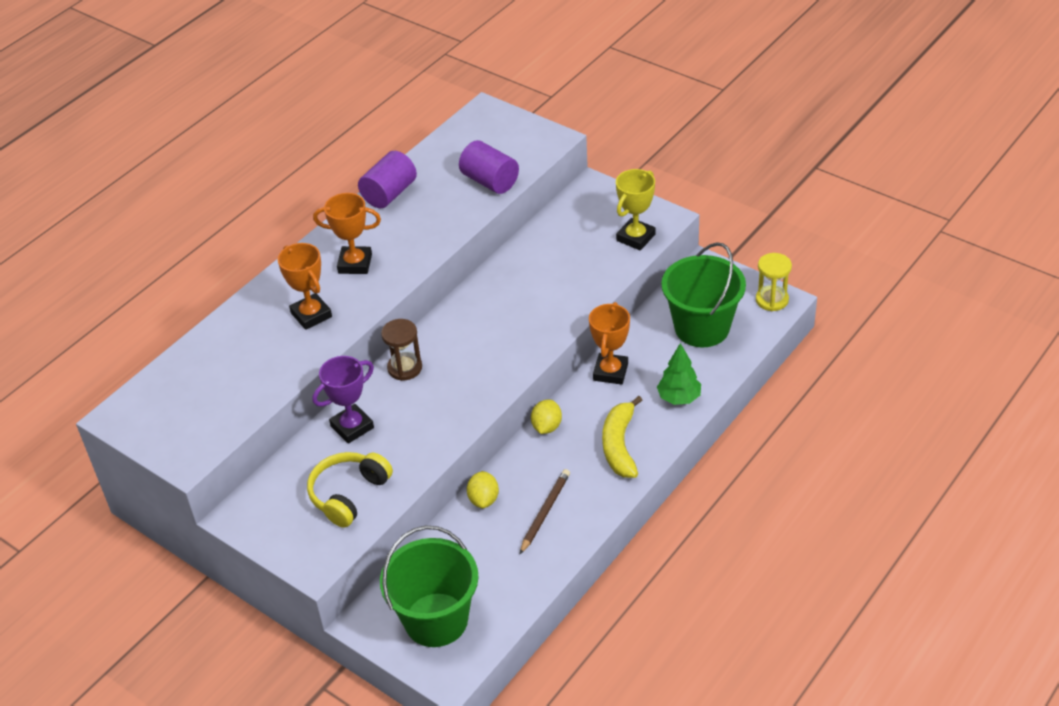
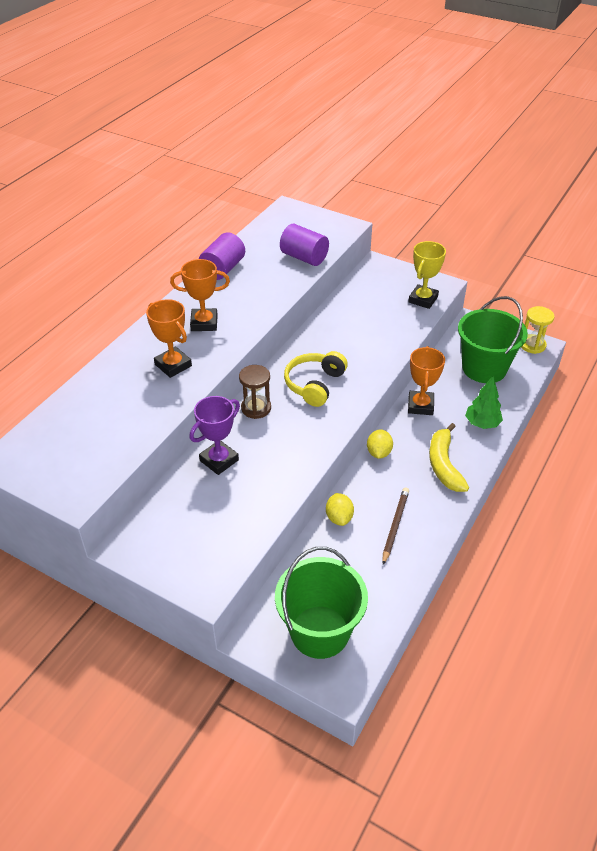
camera: 10 degrees left, 0 degrees up
(349, 494) = (226, 521): yellow headphones -> yellow headphones (314, 384)

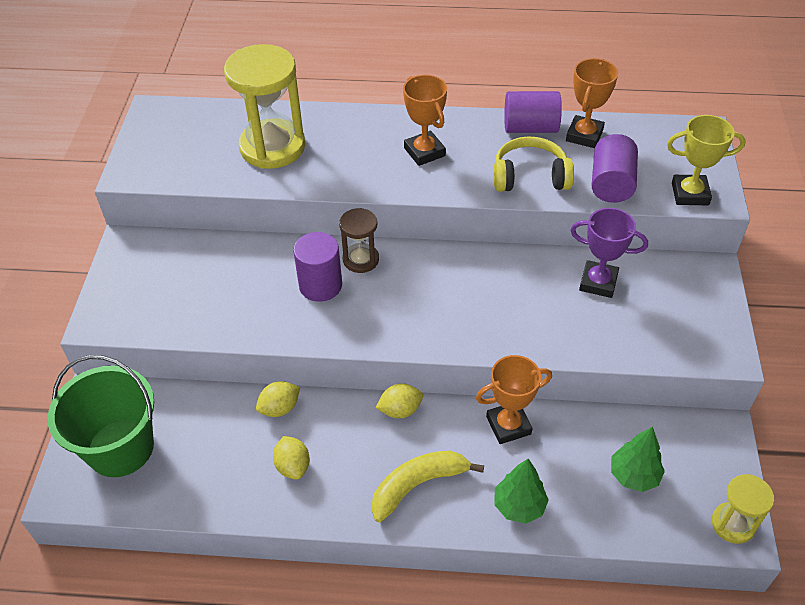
camera: 65 degrees right, 5 degrees up
(126, 399) = (272, 147): none -> yellow hourglass
(173, 365) = (341, 158): orange trophy -> orange trophy (584, 135)
(219, 460) = (267, 262): purple trophy -> purple trophy (598, 282)
(266, 438) = (320, 285): none -> purple cylinder
(314, 384) = (431, 294): yellow headphones -> yellow headphones (530, 177)
(395, 526) = (293, 466): brown pencil -> yellow lemon
(423, 299) = (675, 343): yellow trophy -> yellow trophy (690, 194)
(484, 368) = (633, 475): green bucket -> green tree

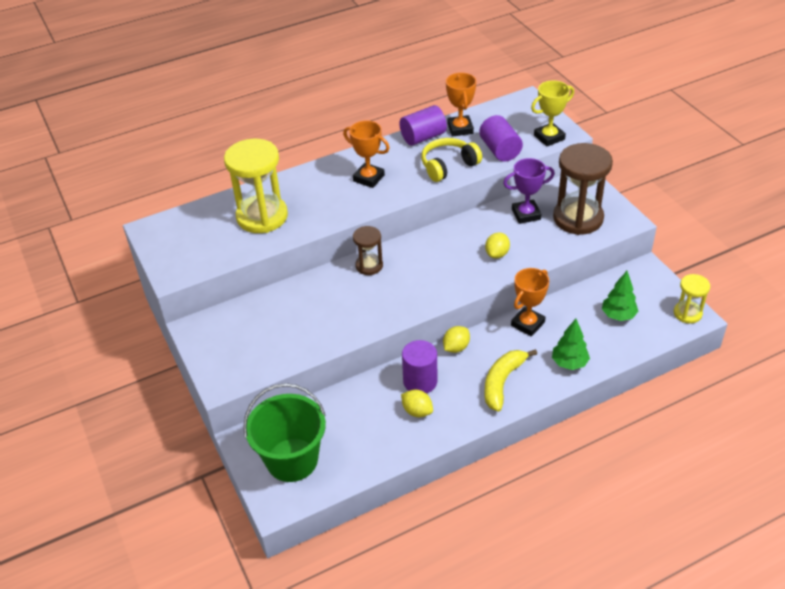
camera: 30 degrees left, 5 degrees down
(280, 408) = (379, 384): yellow lemon -> yellow lemon (497, 254)
(320, 285) = (356, 292): purple cylinder -> purple cylinder (420, 381)
(662, 319) = (578, 218): none -> brown hourglass

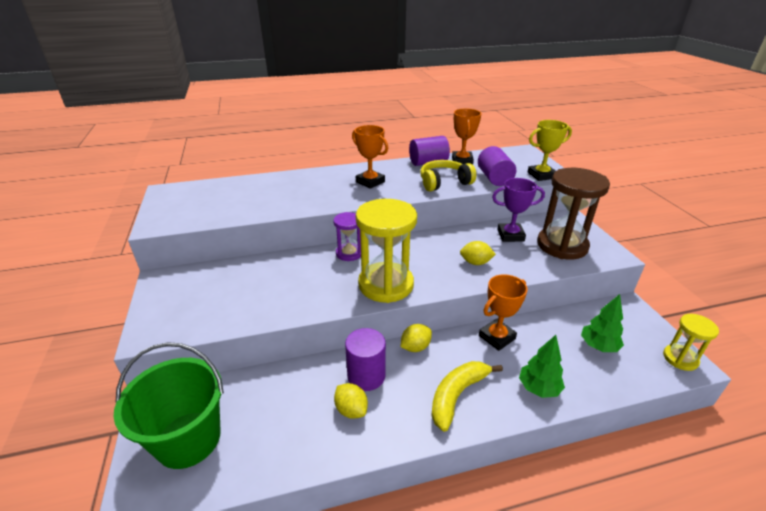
camera: 10 degrees right, 10 degrees down
(262, 216) = (264, 195): yellow hourglass -> yellow hourglass (386, 285)
(369, 266) = (349, 253): brown hourglass -> purple hourglass
(497, 254) = (475, 262): yellow lemon -> yellow lemon turned 60 degrees clockwise

